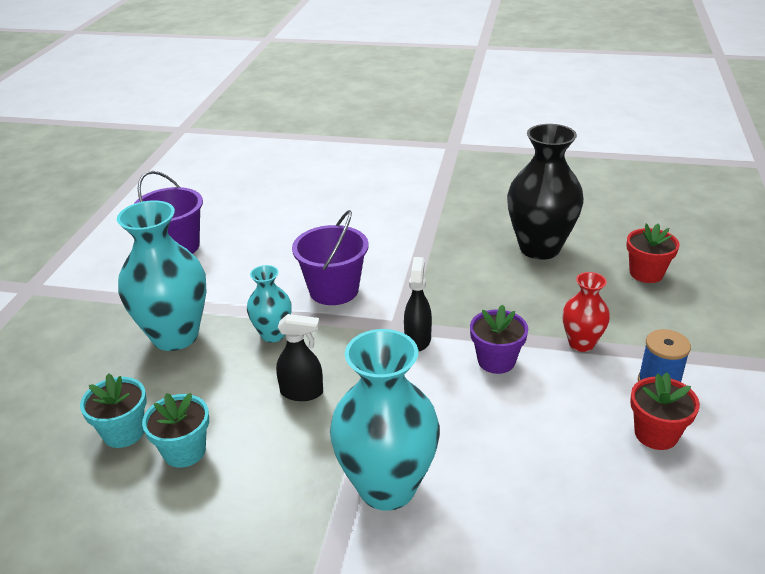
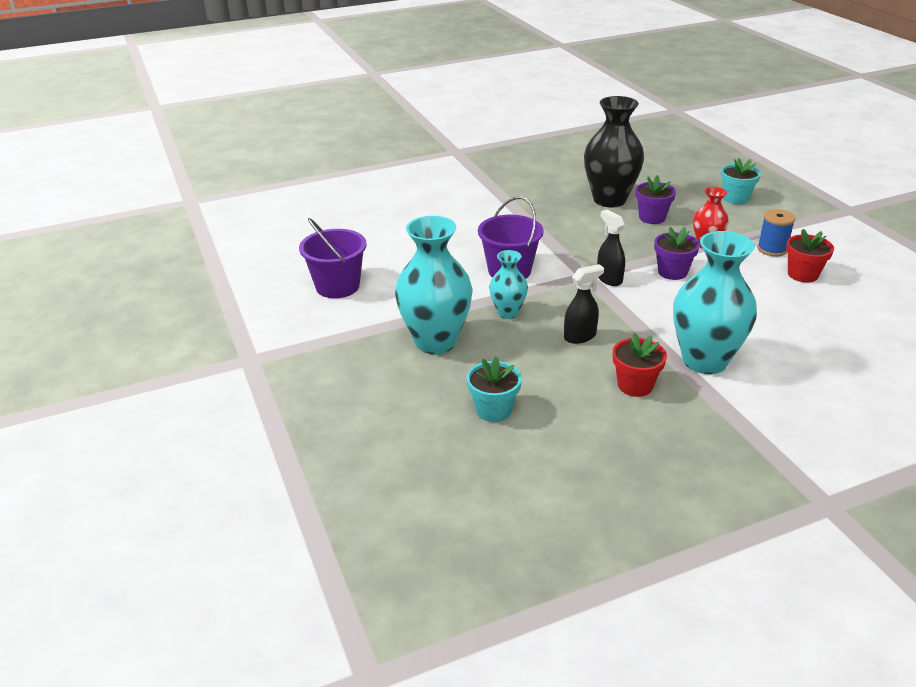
camera: 35 degrees left, 0 degrees up
(184, 451) = (554, 400): turquoise flower pot -> turquoise flower pot (735, 198)
(560, 286) = (652, 218): none -> purple flower pot
(646, 273) = (691, 194): red flower pot -> red flower pot (635, 385)

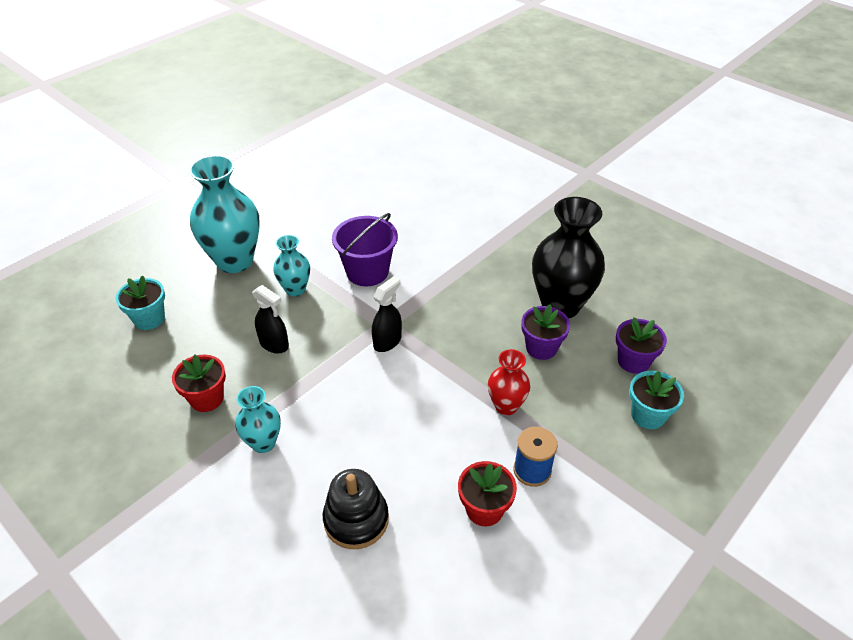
camera: 65 degrees right, 10 degrees up
(337, 286) = (295, 187): purple bucket -> none
(672, 272) = (426, 387): purple flower pot -> purple flower pot (633, 361)
(704, 361) = (263, 443): turquoise vase -> turquoise vase, size x0.53
(800, 329) = (356, 520): none -> black stacking toy

